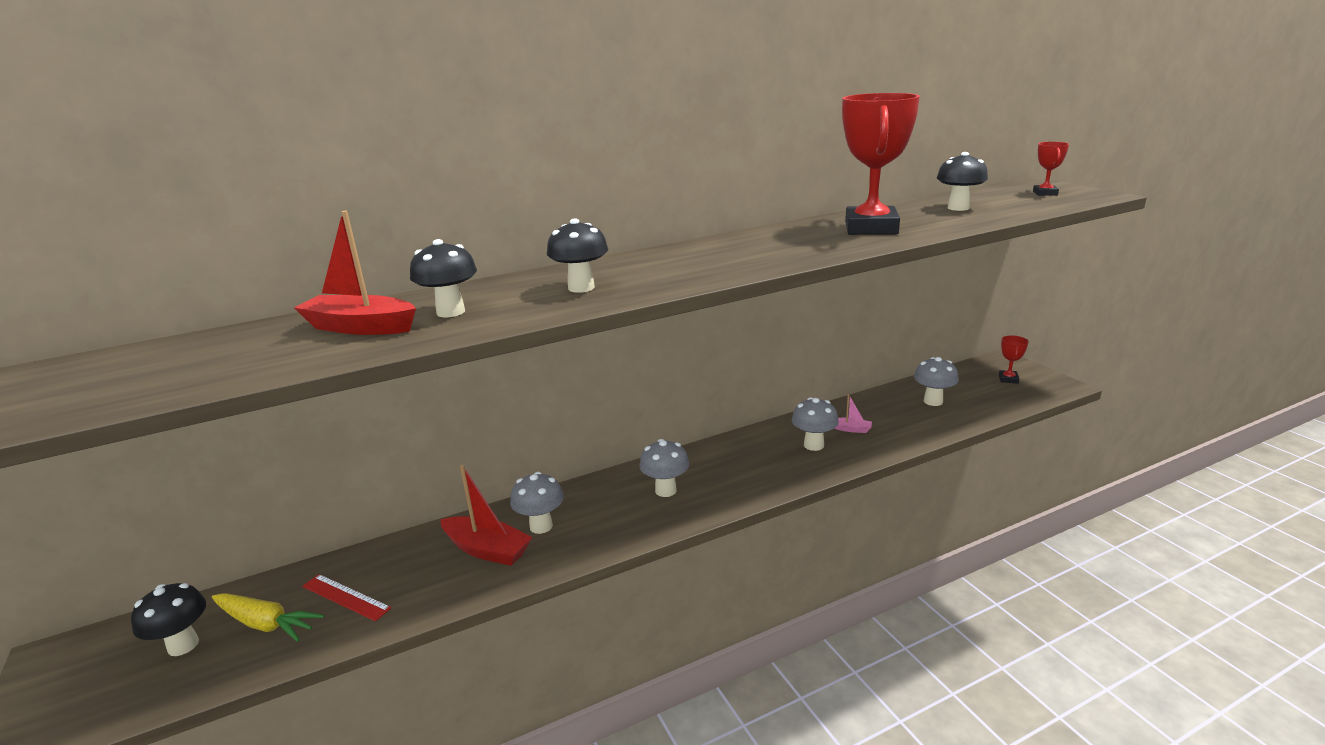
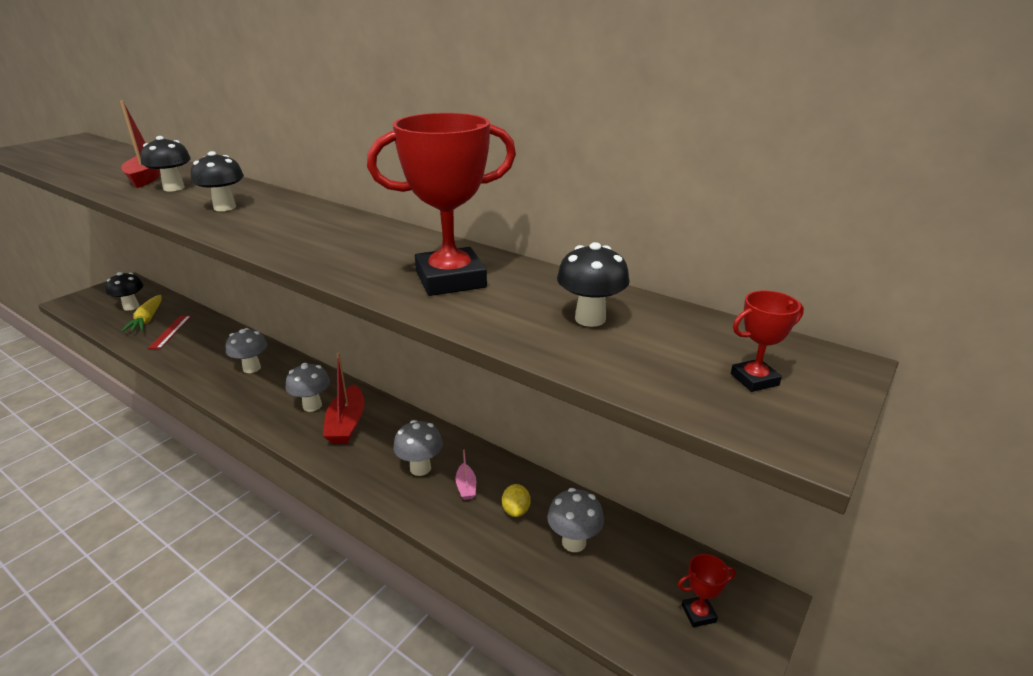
camera: 60 degrees right, 5 degrees up
(487, 550) = (221, 358): red boat -> red boat (346, 424)
(889, 415) = (516, 510): none -> yellow lemon

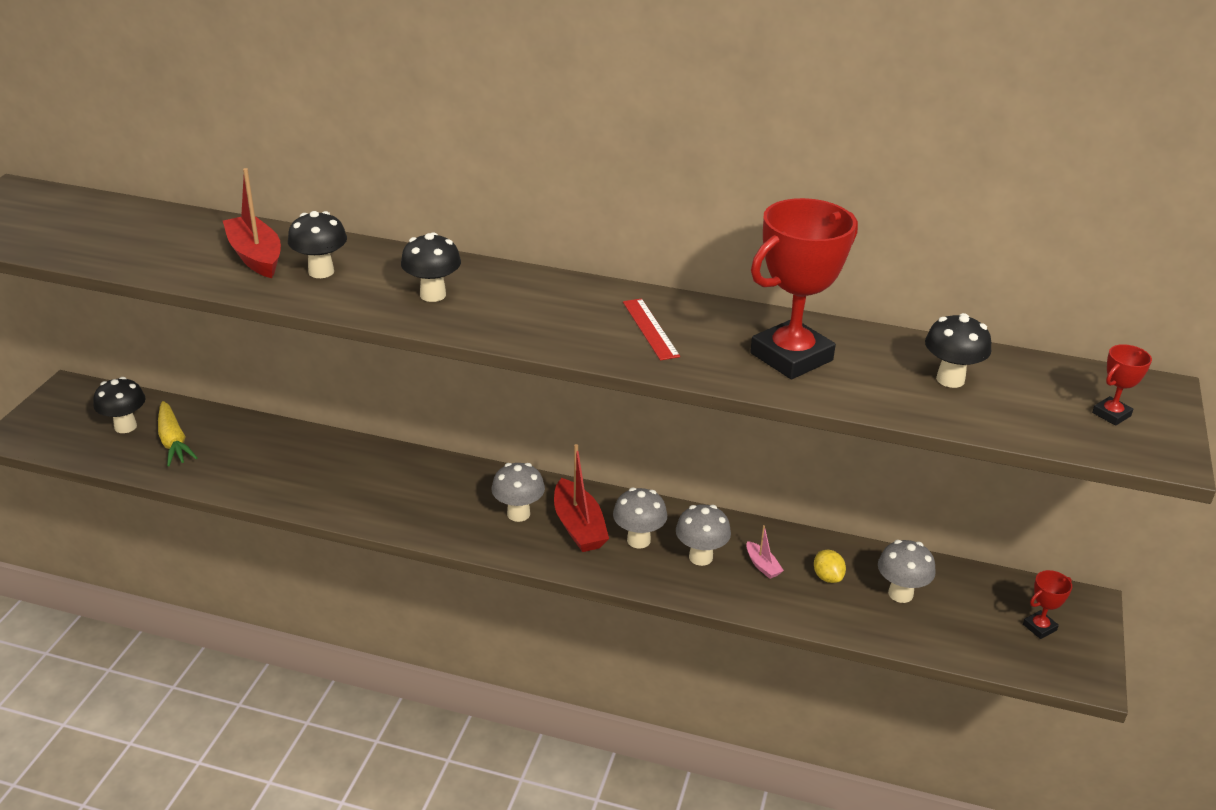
camera: 20 degrees left, 5 degrees up
(170, 332) = (229, 453): red ruler -> red ruler (650, 329)
(252, 368) = (396, 482): grey mushroom -> grey mushroom (638, 540)

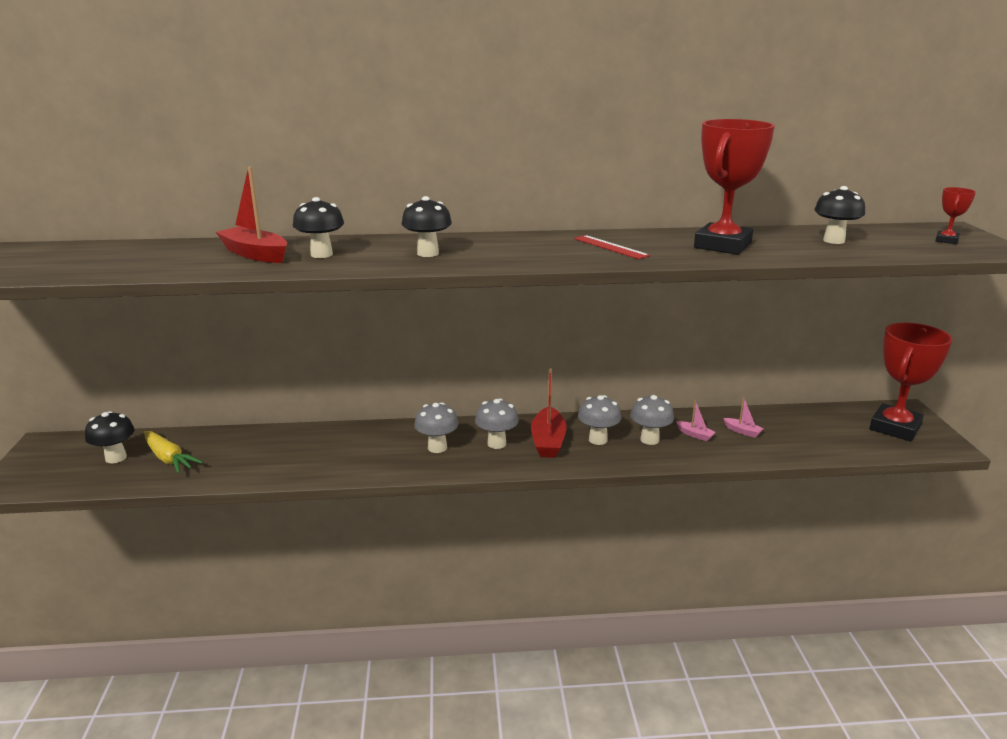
camera: 20 degrees left, 10 degrees down
(578, 526) = (548, 441): red boat -> red boat turned 45 degrees clockwise
(827, 577) = (742, 431): yellow lemon -> pink boat
(900, 594) = (796, 430): grey mushroom -> grey mushroom (437, 448)
(1039, 627) = (895, 428): red trophy -> red trophy, size x2.29

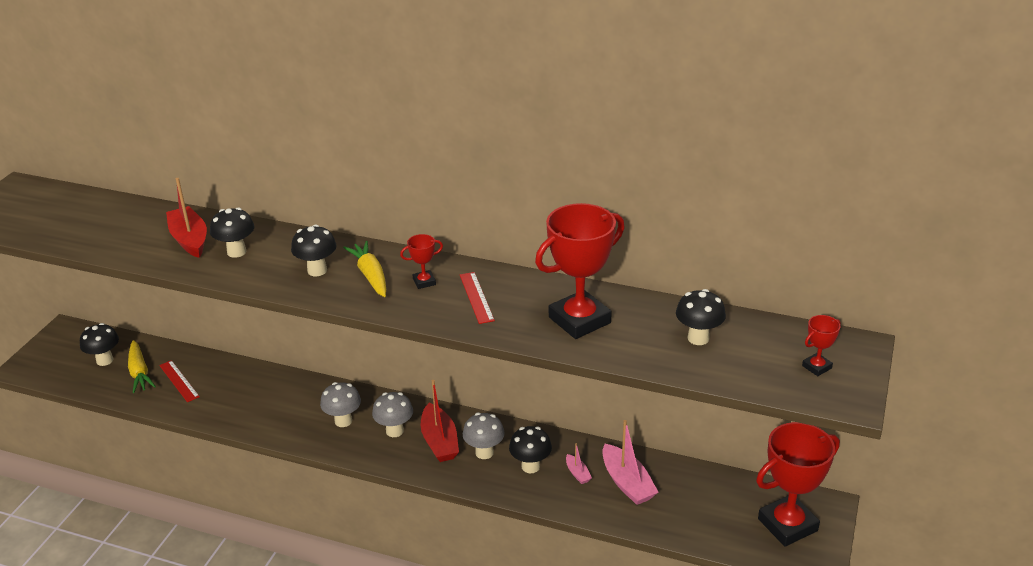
camera: 25 degrees right, 10 degrees up
(224, 456) = (179, 381): none -> red ruler
(488, 249) = (370, 275): none -> yellow carrot
(547, 246) = (424, 282): none -> red trophy
(548, 441) = (439, 441): red boat -> red boat turned 45 degrees counterclockwise
(649, 439) = (530, 466): grey mushroom -> black mushroom
(742, 431) = (627, 483): pink boat -> pink boat, size x2.01

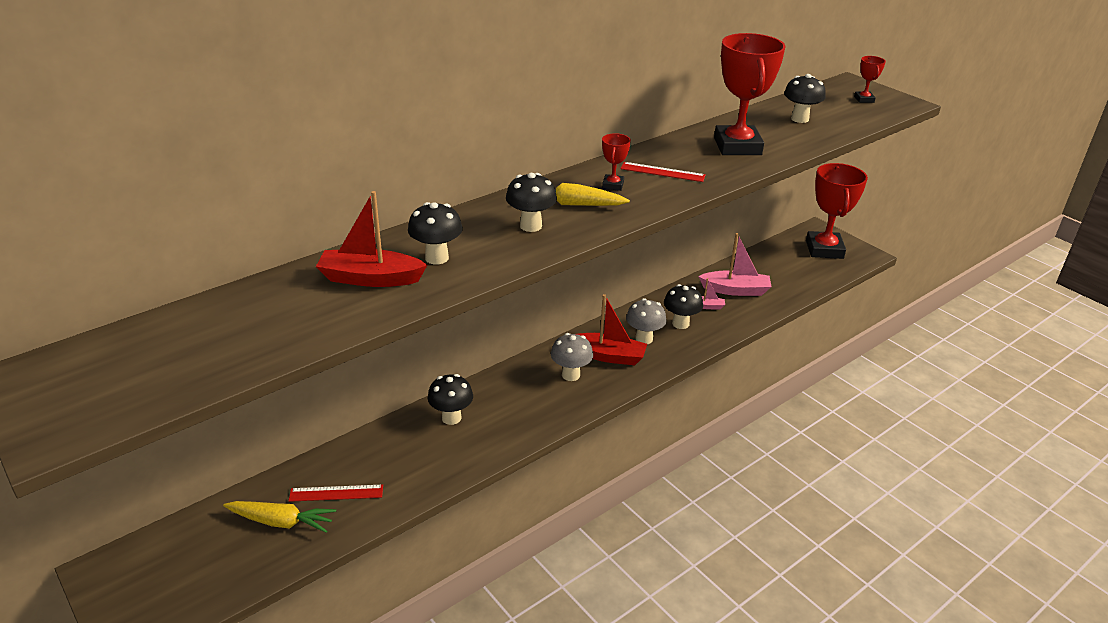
camera: 60 degrees left, 0 degrees up
(105, 360) = (219, 547): black mushroom -> black mushroom (451, 418)
(343, 421) = (526, 399): grey mushroom -> none

